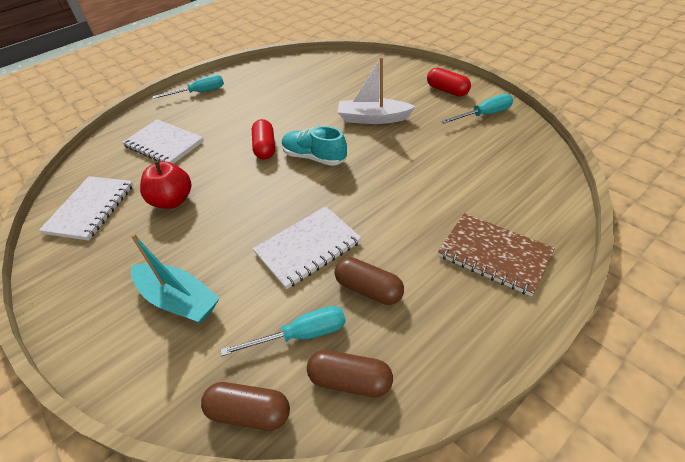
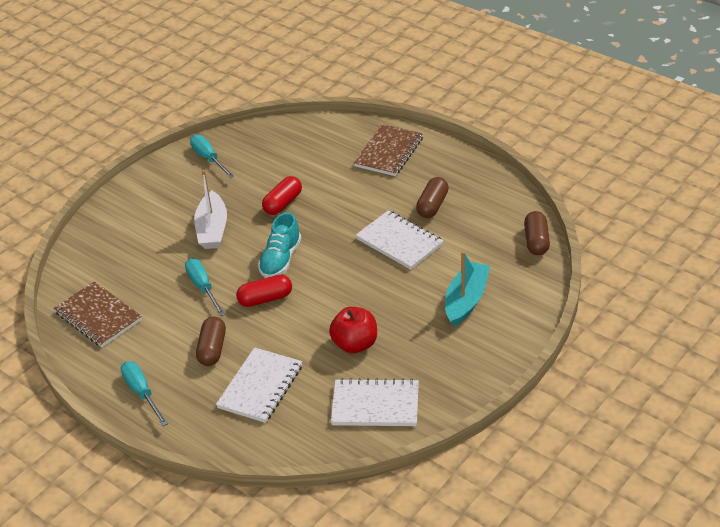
camera: 100 degrees left, 5 degrees down
(288, 72) = (98, 316): none -> brown notebook
(301, 335) = (478, 230): turquoise screwdriver -> turquoise screwdriver (203, 287)
(350, 380) = (503, 204): brown capsule -> brown capsule (212, 349)
(447, 90) = (160, 183): red capsule -> red capsule (283, 203)

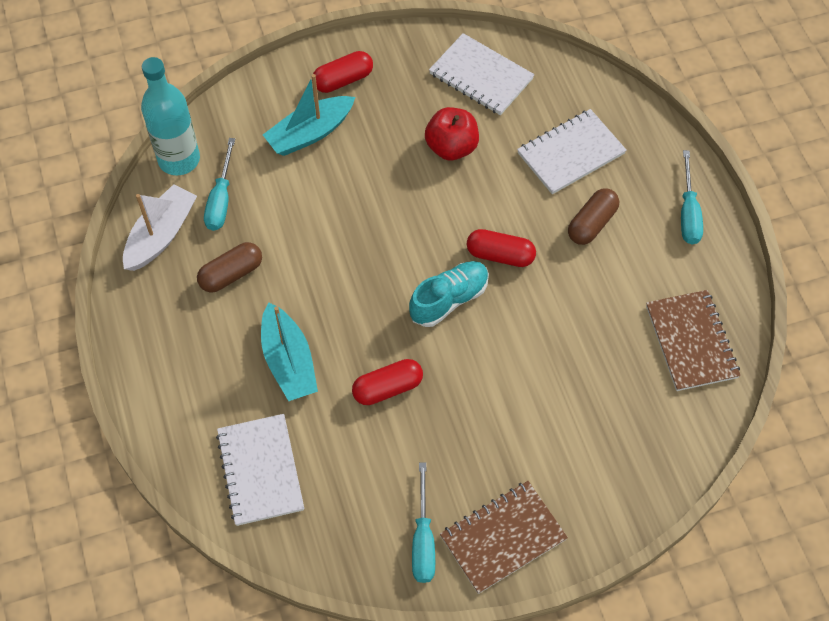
camera: 150 degrees left, 20 degrees up
(203, 287) = (556, 313): turquoise screwdriver -> turquoise screwdriver (221, 199)
(212, 229) = (494, 398): white boat -> white boat (161, 235)
(354, 187) = (289, 361): none -> turquoise boat
(389, 152) = (202, 395): brown notebook -> brown notebook (503, 538)
(399, 242) = (309, 245): white notebook -> white notebook (260, 470)
(479, 346) = (343, 80): none -> red capsule
(536, 241) = (179, 159): brown capsule -> turquoise bottle

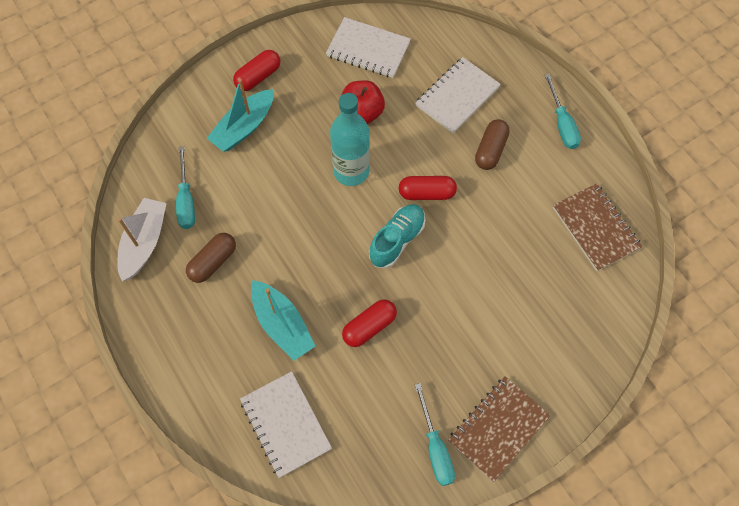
camera: 15 degrees left, 5 degrees up
(179, 159) = (141, 174): turquoise bottle -> turquoise bottle (351, 171)

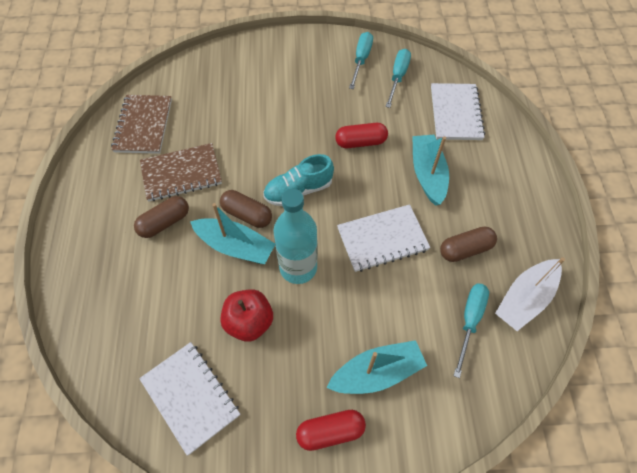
camera: 150 degrees left, 5 degrees down
(415, 162) = (235, 246): none -> turquoise boat
(426, 193) = (247, 214): red capsule -> brown capsule
(457, 96) = (148, 288): white notebook -> white notebook (382, 239)
(498, 428) = (314, 51): brown notebook -> brown notebook (181, 173)
(562, 124) = (86, 213): turquoise screwdriver -> turquoise screwdriver (398, 77)

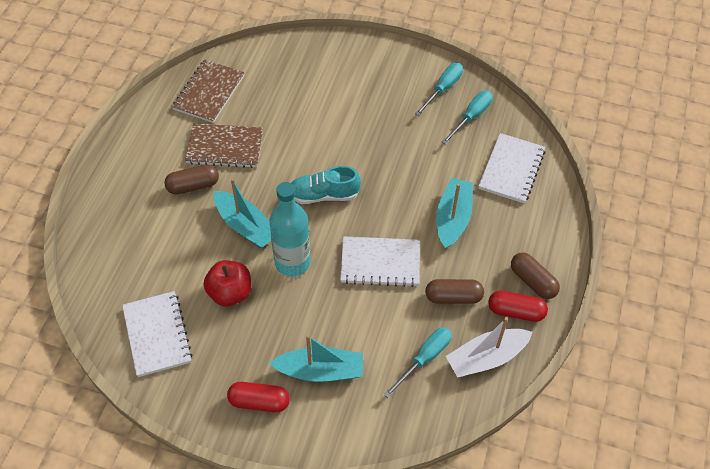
camera: 20 degrees right, 5 degrees down
(247, 214) = (267, 202): brown capsule -> brown capsule (532, 281)
(360, 142) = (403, 169): red capsule -> red capsule (516, 311)

